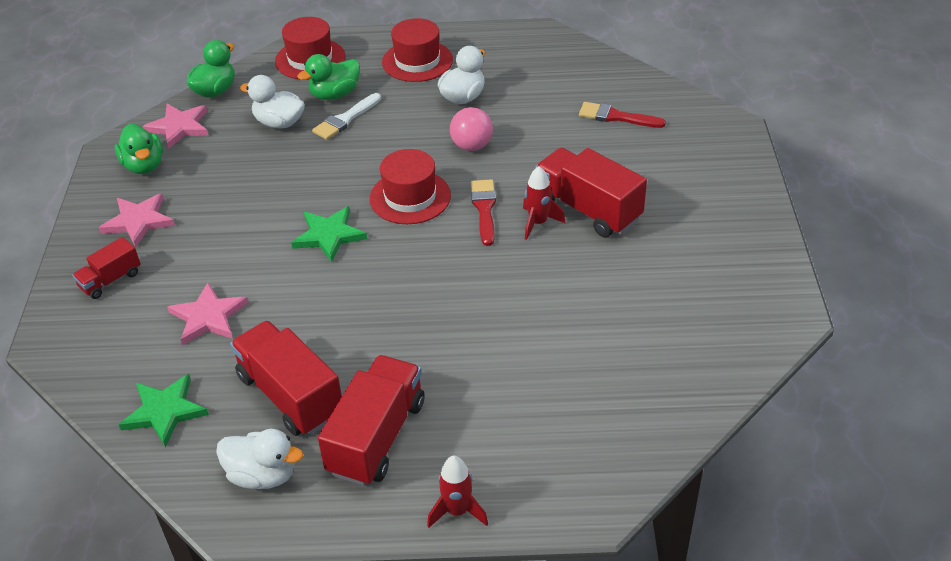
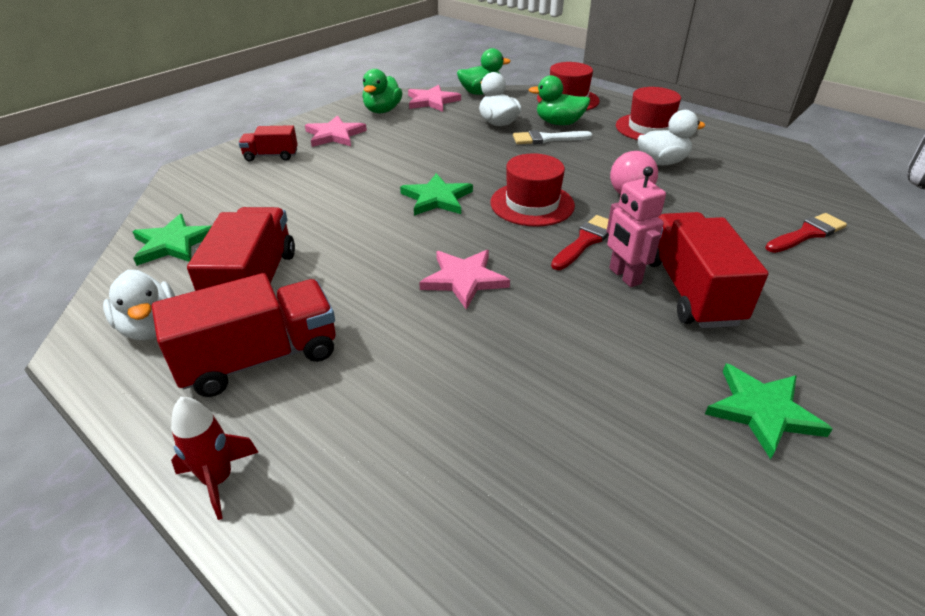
camera: 40 degrees right, 5 degrees down
(208, 317) = (287, 204): pink star -> pink star (464, 280)
(538, 223) = (624, 276): red rocket -> pink robot
(616, 117) = (807, 234): red brush -> red brush turned 90 degrees clockwise
(691, 268) = (762, 411): none -> green star

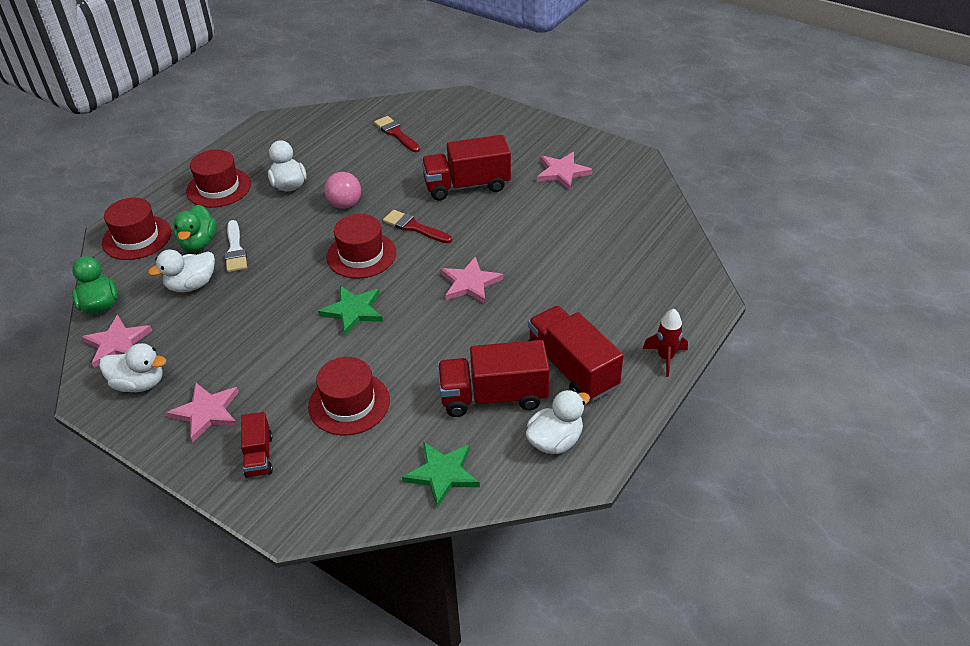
camera: 95 degrees left, 5 degrees up
(304, 195) = (349, 403): none -> red hat
(382, 110) = (139, 383): green duck -> white duck
(624, 276) = (455, 211): pink robot -> none
(762, 411) = (562, 172): green star -> pink star

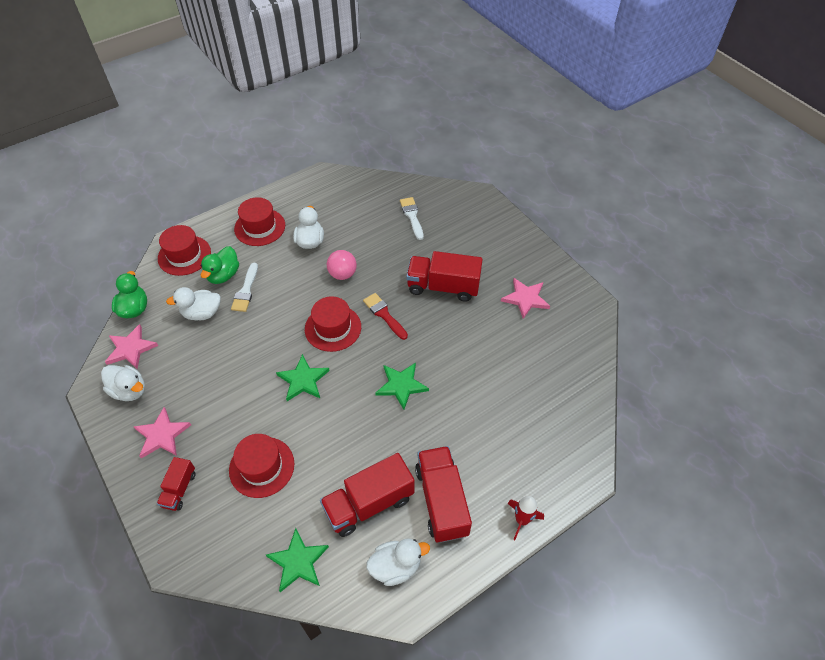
camera: 20 degrees right, 10 degrees up
(396, 134) = (412, 216): red brush -> white brush
(470, 283) = (401, 385): pink star -> green star
(493, 396) = (369, 503): red truck -> red truck turned 45 degrees counterclockwise

